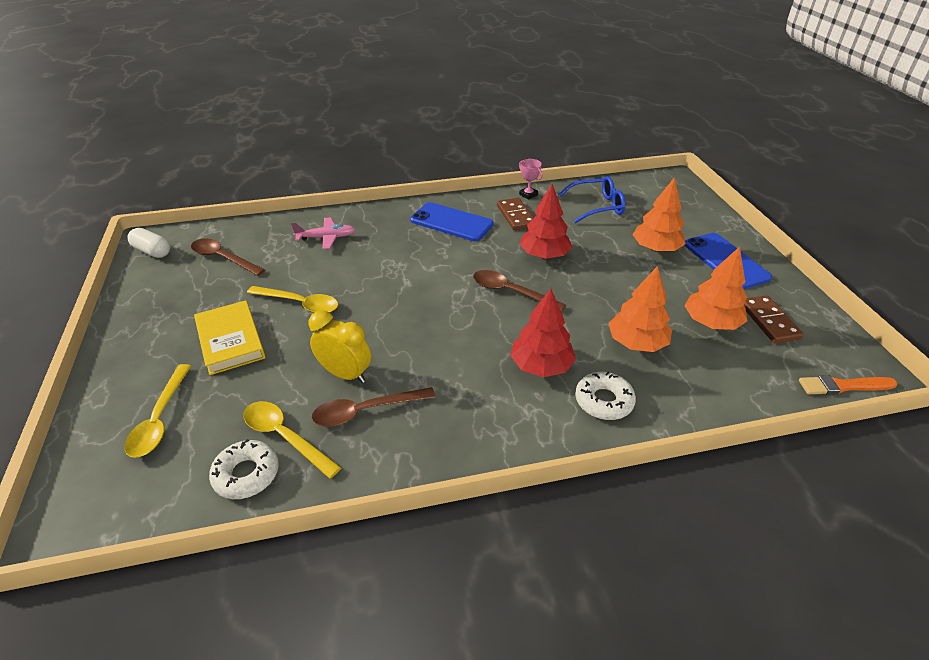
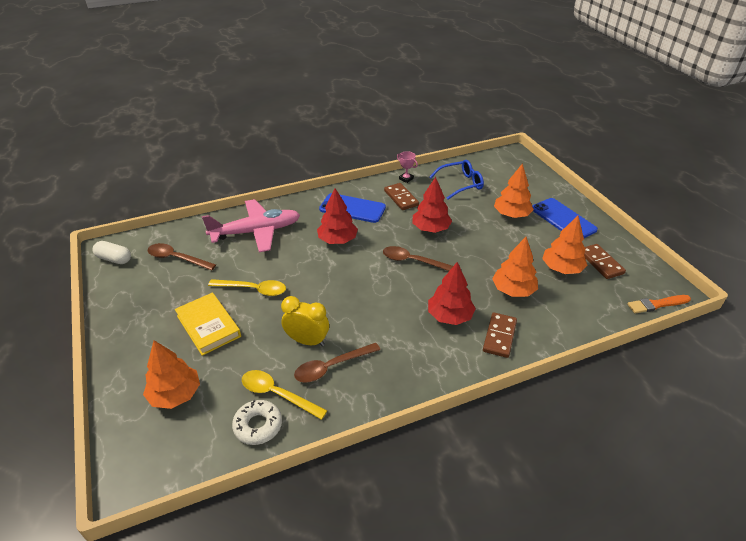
camera: 10 degrees left, 0 degrees up
(160, 419) = (175, 394): yellow spoon -> orange tree
(326, 238) = (256, 232): pink plane -> pink plane, size x1.90
(422, 257) = (337, 240): none -> red tree
(604, 401) = (499, 336): white donut -> brown domino

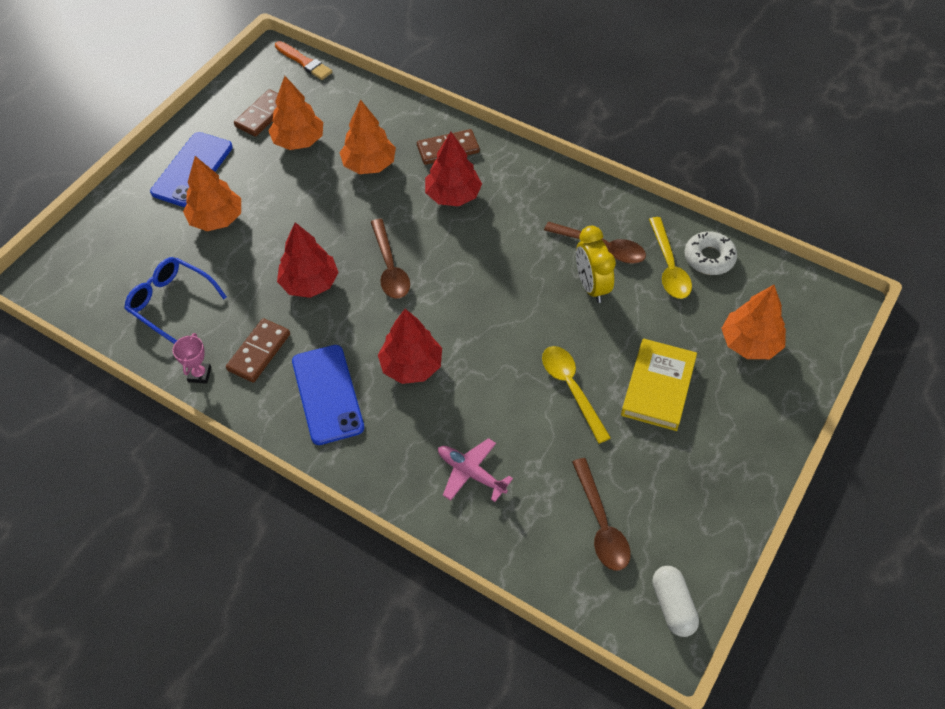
camera: 125 degrees left, 15 degrees up
(256, 232) = (471, 473): pink plane -> pink plane, size x0.53

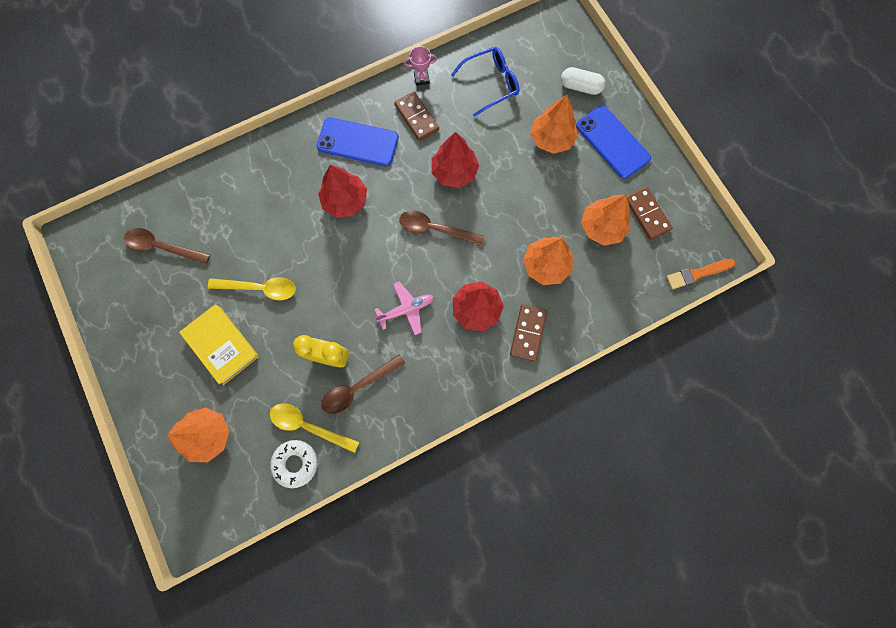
camera: 120 degrees right, 20 degrees up
(199, 374) = (421, 79): pink trophy -> pink trophy turned 45 degrees counterclockwise
(471, 473) = (247, 194): pink plane -> pink plane (406, 309)
(672, 606) = (89, 254): white capsule -> white capsule (580, 87)

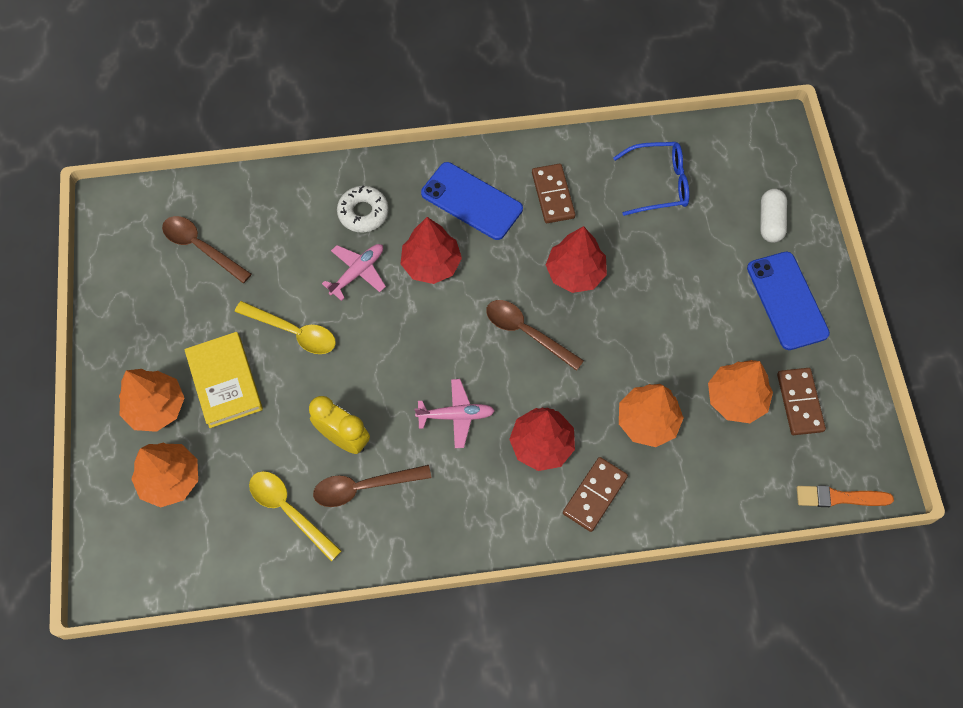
camera: 20 degrees right, 10 degrees down
(292, 226) = (358, 272): none -> pink plane
(295, 463) = (258, 549): white donut -> white donut (363, 213)
(421, 79) = (576, 151): pink trophy -> none
(551, 138) = (710, 272): orange tree -> orange tree (156, 407)
(580, 87) = (770, 222): white capsule -> white capsule turned 60 degrees clockwise

